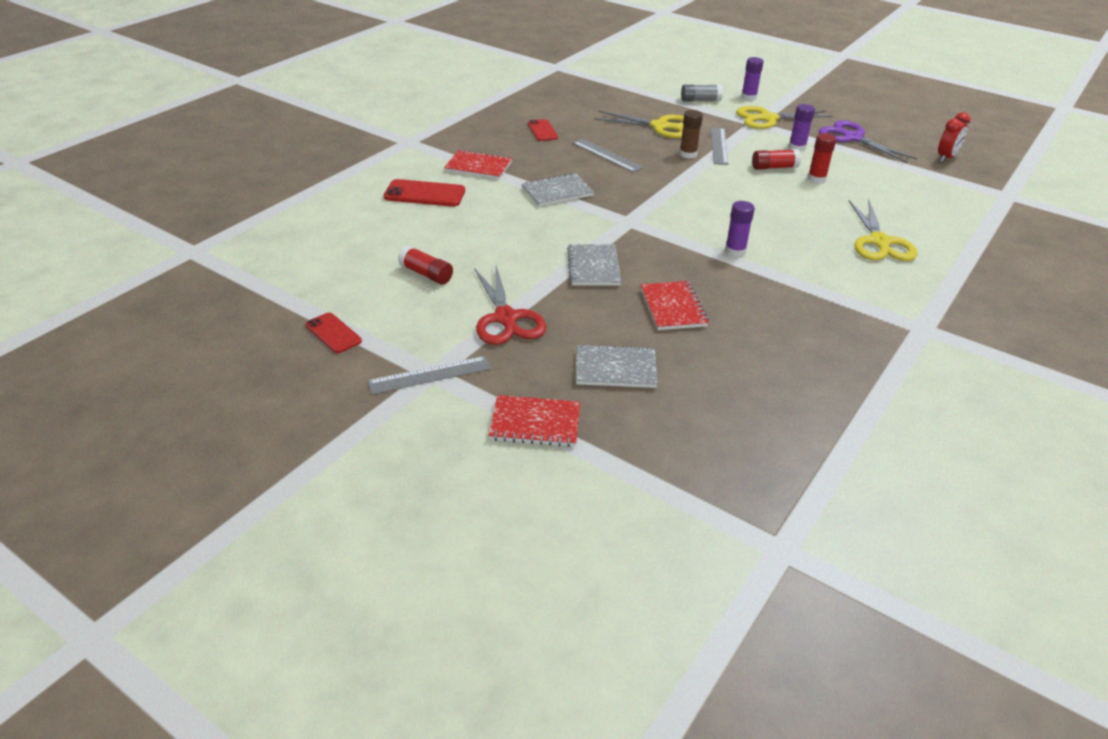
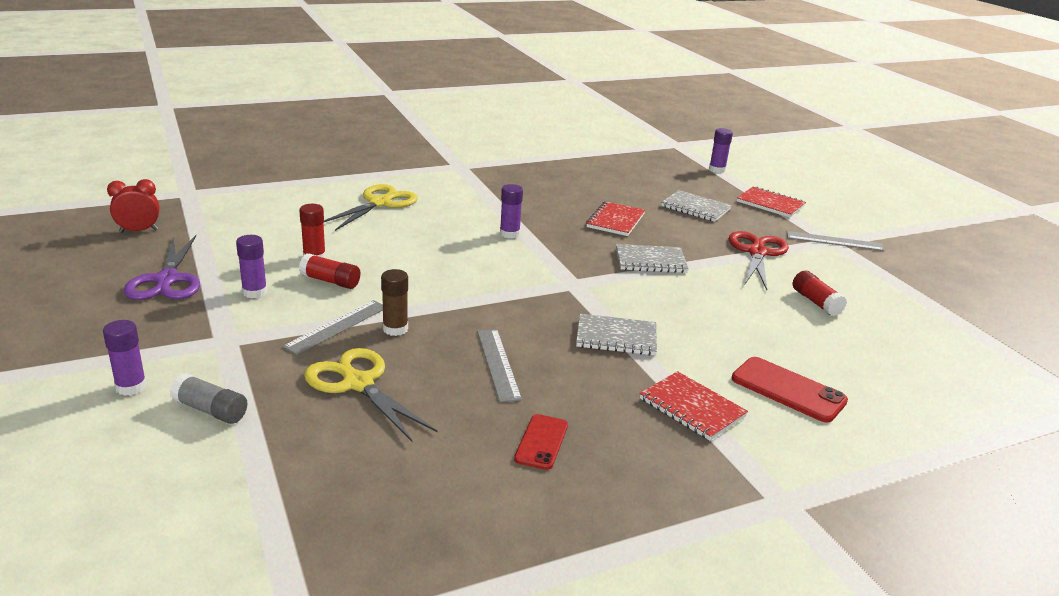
camera: 150 degrees left, 10 degrees down
(333, 333) = (912, 285): red phone -> none
(594, 267) = (650, 261): grey notebook -> grey notebook turned 60 degrees clockwise
(658, 487) = (717, 170): none -> purple glue stick
(768, 119) = (194, 340): yellow scissors -> none

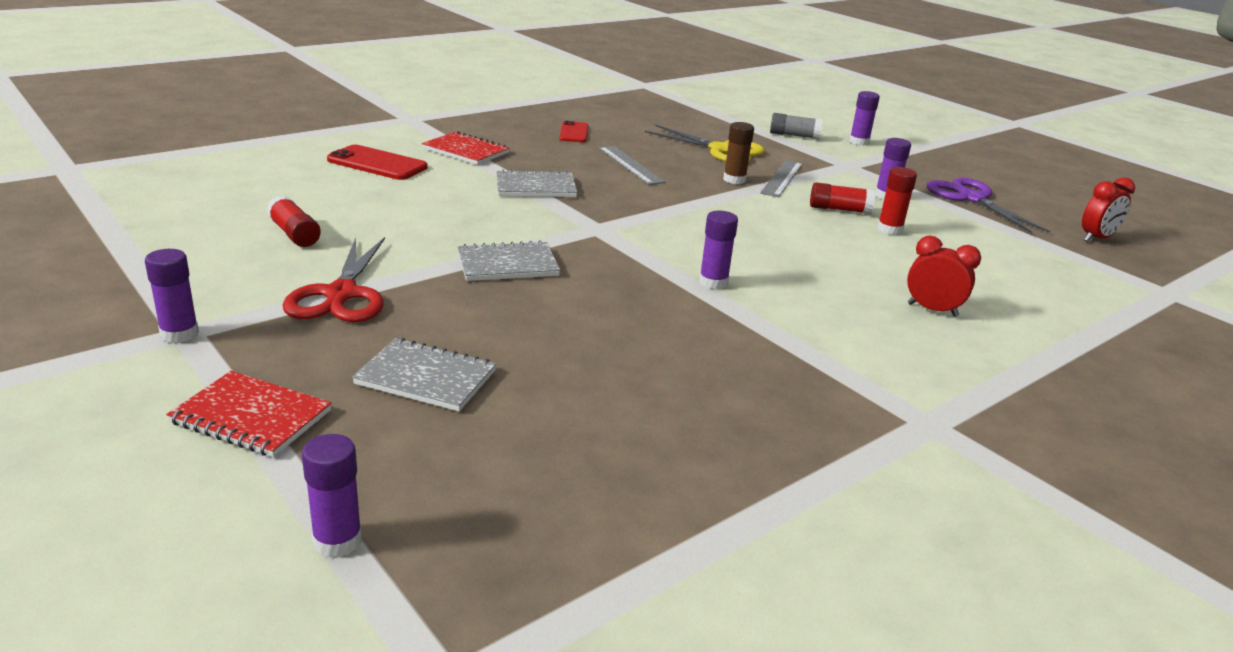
camera: 165 degrees right, 0 degrees up
(380, 203) = (932, 310): yellow scissors -> red clock
(615, 221) = (571, 326): red notebook -> none
(834, 241) = (179, 334): grey ruler -> purple glue stick

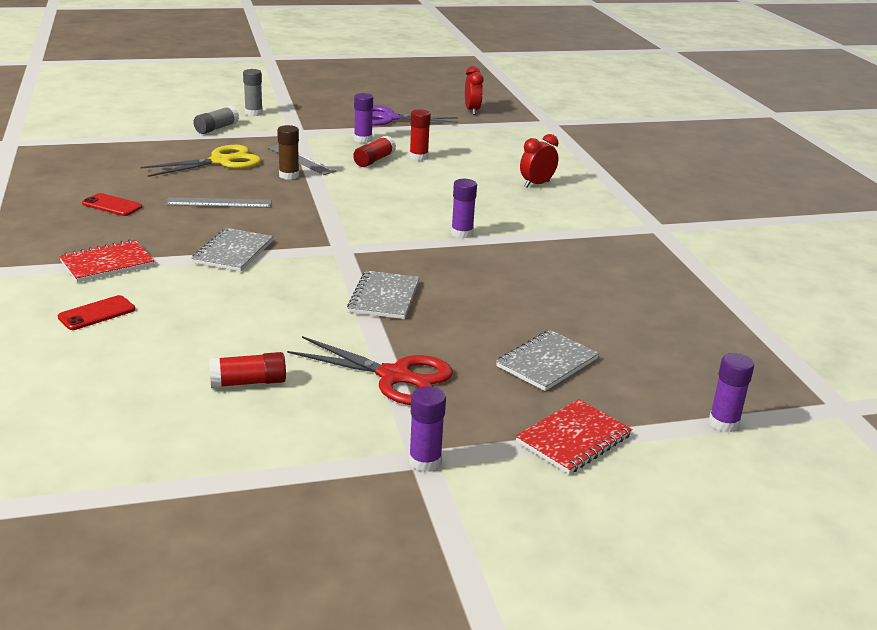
camera: 65 degrees left, 0 degrees up
(377, 164) = (97, 313): red phone -> red phone, size x0.65
(859, 142) = (253, 113): purple glue stick -> grey glue stick

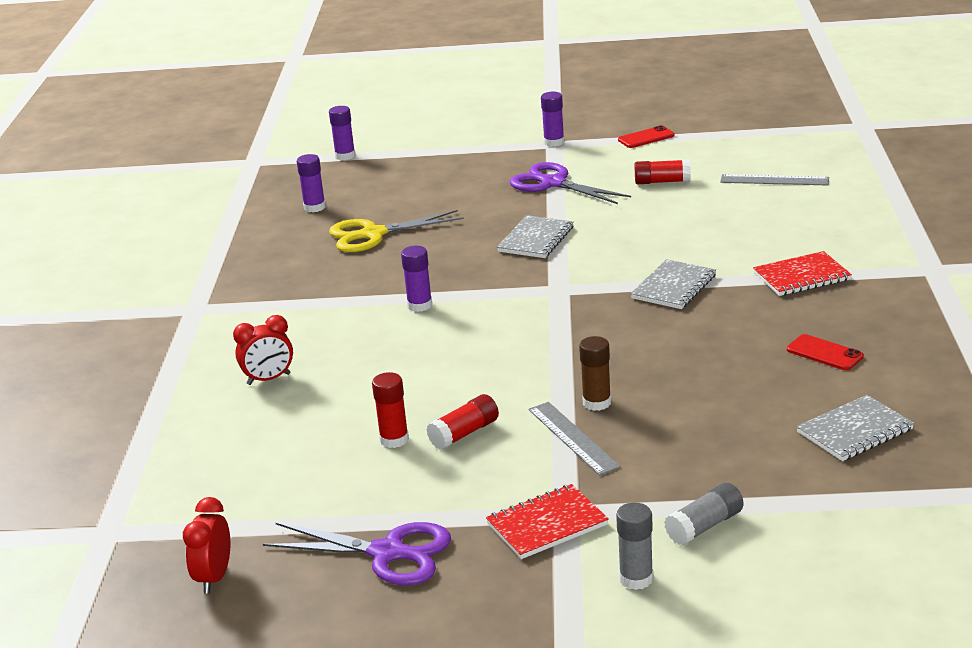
camera: 160 degrees left, 0 degrees up
(97, 313) = (793, 230): red phone -> red phone (646, 138)
(219, 203) = (692, 355): grey ruler -> grey ruler (774, 180)
(221, 161) = (692, 435): yellow scissors -> yellow scissors (373, 234)
(363, 139) = (460, 488): purple glue stick -> purple glue stick (314, 207)
(394, 376) = (553, 183): red scissors -> purple scissors
(547, 363) = (432, 190): grey notebook -> grey notebook (854, 431)
(573, 439) = (452, 150): red notebook -> red notebook (547, 524)

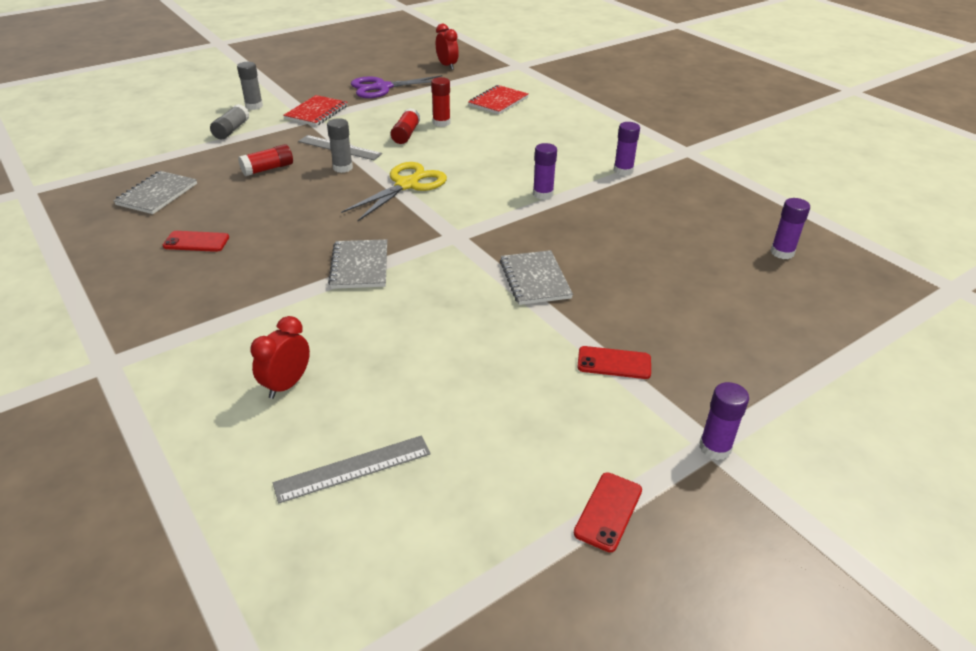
camera: 140 degrees right, 10 degrees up
(269, 379) = (560, 129): red clock -> red clock (287, 385)
(345, 156) = (893, 329): purple glue stick -> purple glue stick (623, 171)
(373, 234) = (680, 241): yellow scissors -> yellow scissors (407, 185)
(553, 183) = (614, 363): purple scissors -> red phone
(596, 403) = (342, 168): brown glue stick -> grey glue stick
(662, 182) = (494, 412): red glue stick -> red glue stick (268, 169)
(801, 276) = (246, 312): red notebook -> red notebook (498, 101)

